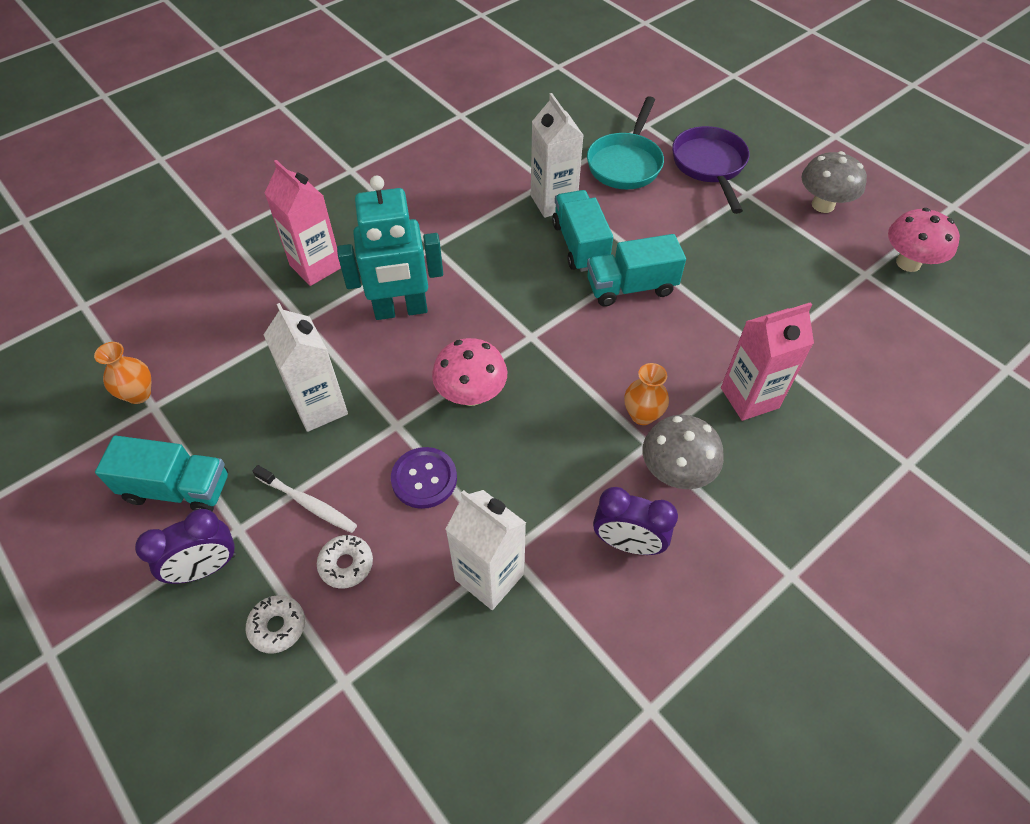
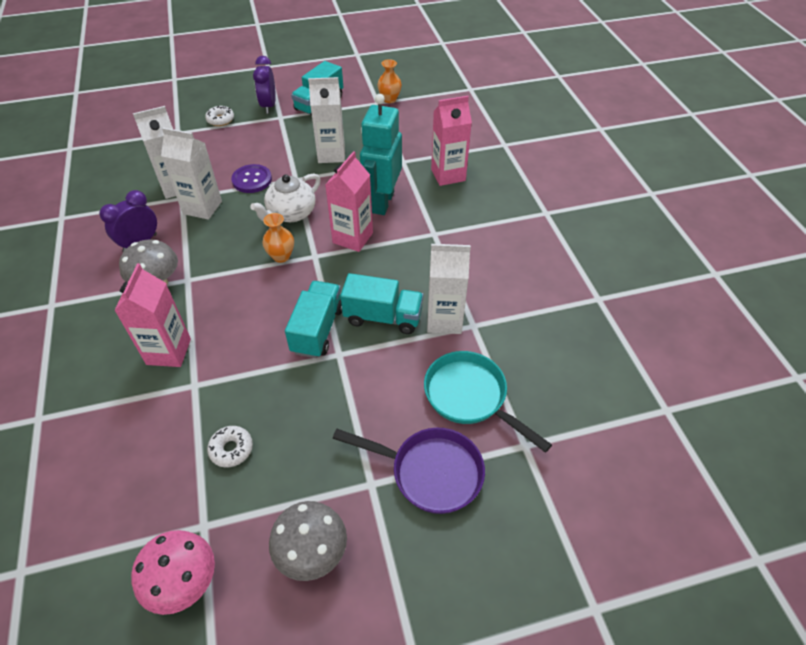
camera: 115 degrees right, 5 degrees down
(307, 503) = (275, 139): white toothbrush -> none
(346, 564) = (230, 144): white donut -> white donut (231, 449)
(471, 394) = (291, 213): pink mushroom -> white teapot
(480, 313) = (352, 238): none -> pink carton
(515, 509) = (202, 207): none -> white carton
(642, 415) = (208, 286): orange vase -> orange vase (281, 256)

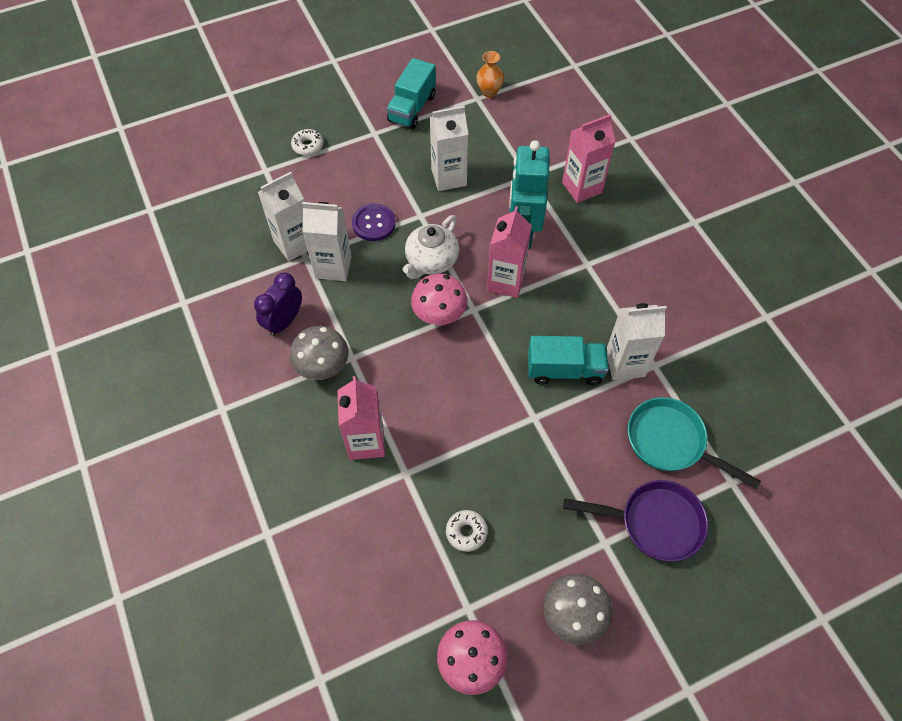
camera: 10 degrees left, 10 degrees up
(269, 106) = (355, 119): purple clock -> none
(281, 256) = (439, 315): orange vase -> pink mushroom
(318, 330) = (505, 394): turquoise truck -> none

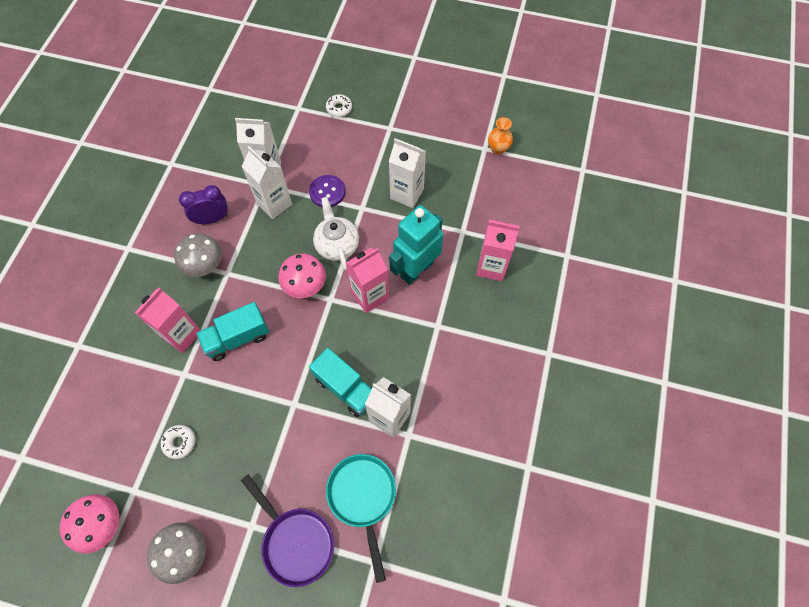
camera: 40 degrees right, 5 degrees up
(412, 108) = (432, 126): turquoise truck -> turquoise truck (237, 338)
(431, 261) = (337, 245): white teapot -> white teapot turned 90 degrees clockwise

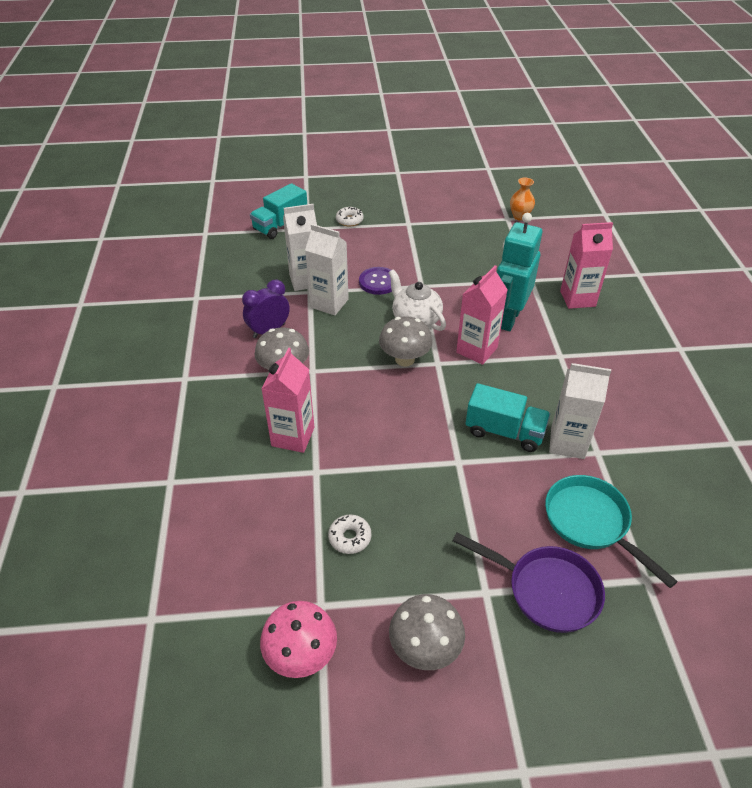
camera: 20 degrees left, 20 degrees down
(237, 338) = (358, 422): turquoise truck -> turquoise truck (280, 225)
(305, 286) = (404, 359): pink mushroom -> grey mushroom
(407, 194) = (458, 265): white carton -> none

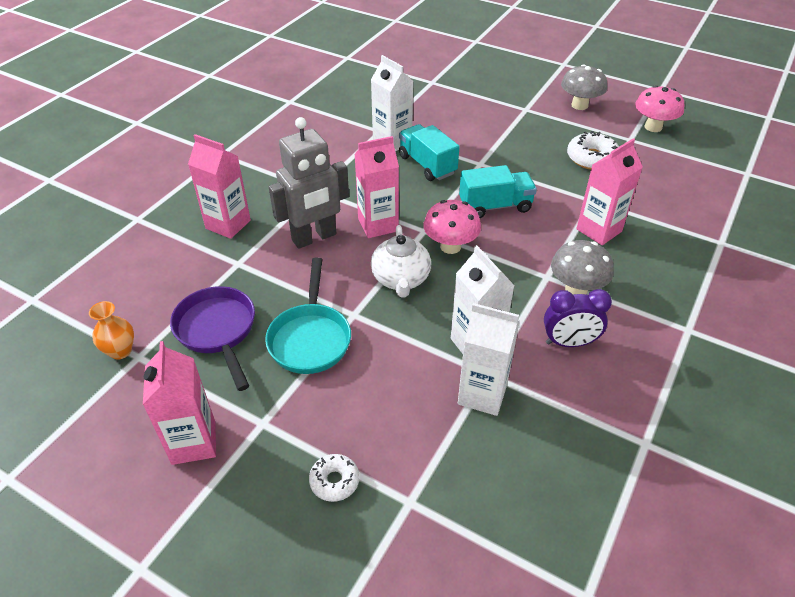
camera: 145 degrees left, 0 degrees up
(280, 225) = (447, 537): turquoise truck -> turquoise truck (495, 206)
(350, 537) = (592, 158): white donut -> white donut, size x1.60
(378, 282) = (396, 344): purple button -> none
(404, 359) = (450, 246): grey mushroom -> pink mushroom
(430, 205) = (194, 442): none -> pink carton
(508, 318) = (314, 237): turquoise robot -> grey robot
(546, 590) = (491, 98): purple pan -> purple pan (217, 331)
(591, 523) = (431, 108): turquoise pan -> turquoise pan (310, 338)

